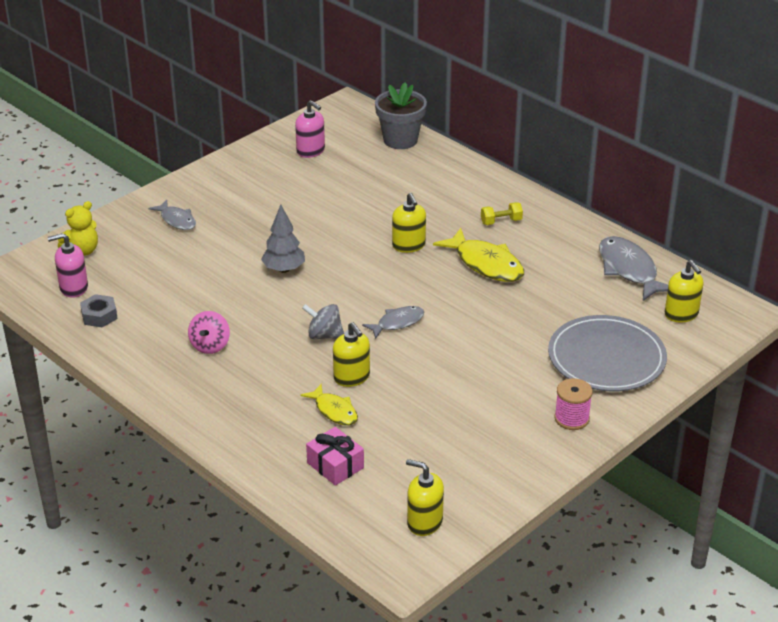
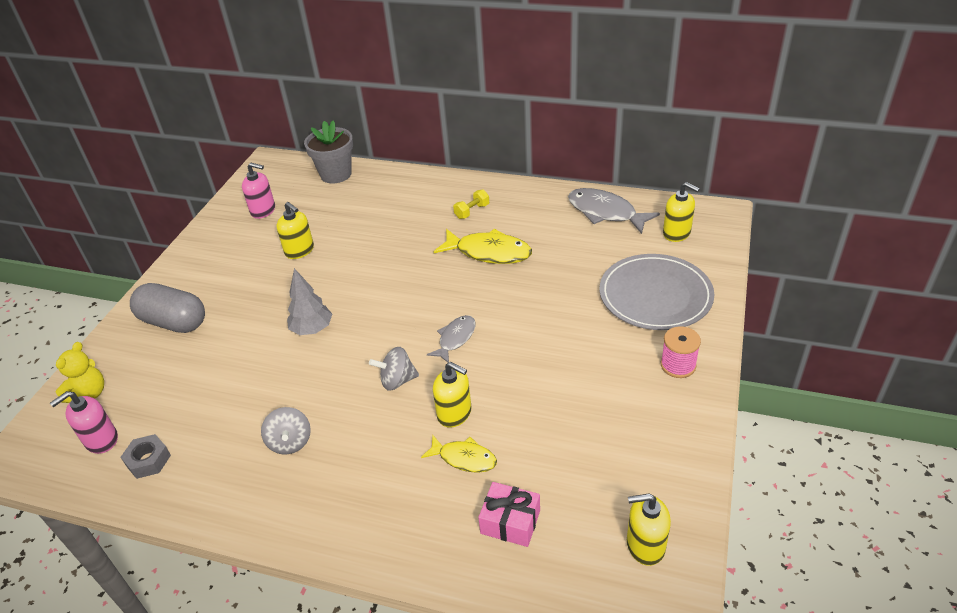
camera: 25 degrees left, 5 degrees up
(177, 220) = (174, 322): grey fish -> grey capsule
(210, 346) = (290, 442): pink spinning top -> grey spinning top
(409, 245) = (411, 262): yellow soap dispenser -> yellow soap dispenser (299, 250)

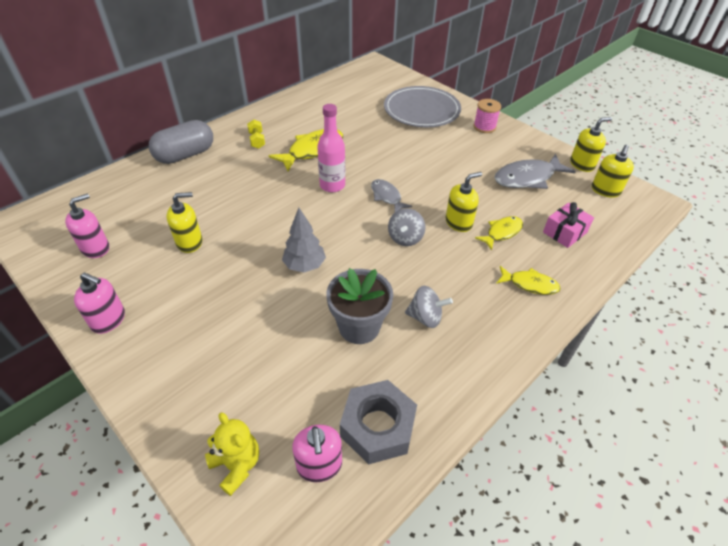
camera: 65 degrees left, 5 degrees up
(148, 460) = (377, 427): grey nut -> grey nut, size x1.70
(174, 322) = (193, 361): grey capsule -> grey capsule (185, 155)
(194, 259) = (109, 320): none -> pink soap dispenser
(336, 174) = (107, 187): grey flower pot -> grey flower pot (359, 327)
(388, 514) = (529, 284): none -> yellow fish
(442, 292) = (332, 185): none -> pink bottle
(605, 212) = (327, 94): grey fish -> grey fish (527, 178)
(677, 233) = (376, 81): yellow soap dispenser -> yellow soap dispenser (582, 164)

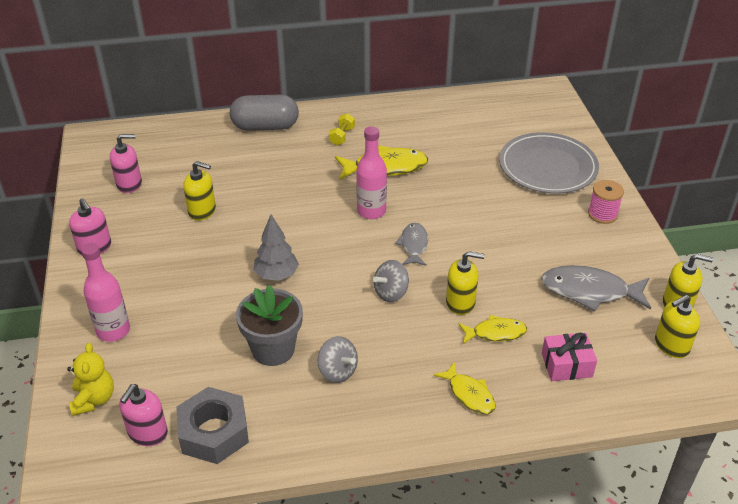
camera: 35 degrees right, 5 degrees down
(198, 388) = (113, 331): none -> pink bottle

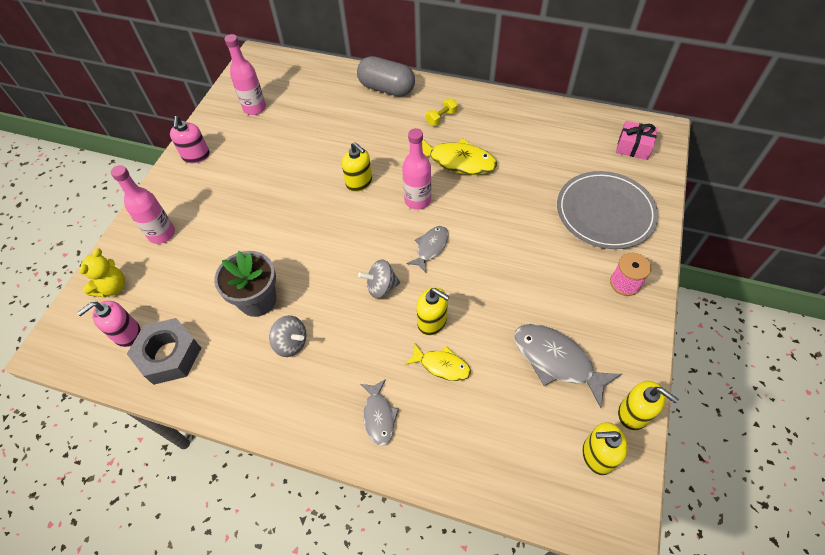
camera: 30 degrees right, 15 degrees up
(129, 184) = (254, 108): pink soap dispenser -> pink bottle
(202, 211) = (289, 151): yellow soap dispenser -> yellow soap dispenser (359, 182)
(276, 275) = (304, 232): grey tree -> none
(337, 371) = (291, 343): grey spinning top -> grey spinning top turned 45 degrees counterclockwise
(469, 394) = (379, 416): yellow fish -> grey fish
(566, 365) = (483, 428): pink gift -> pink gift (633, 147)

